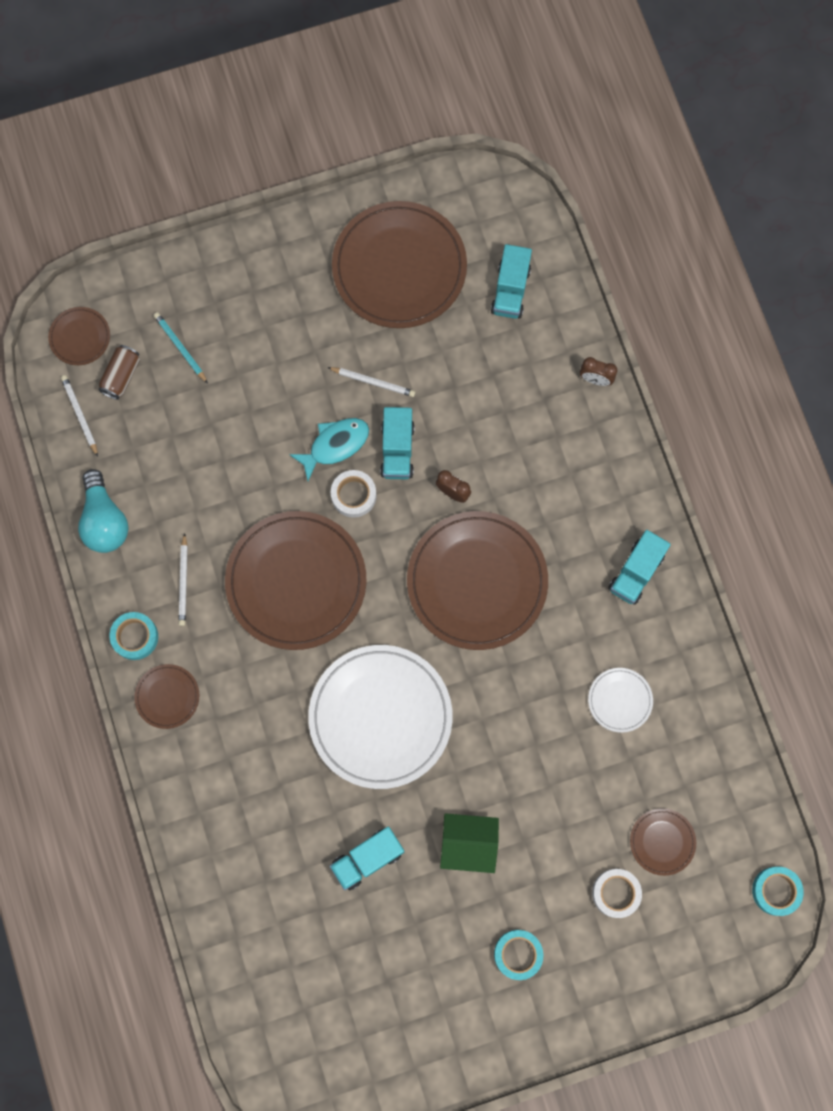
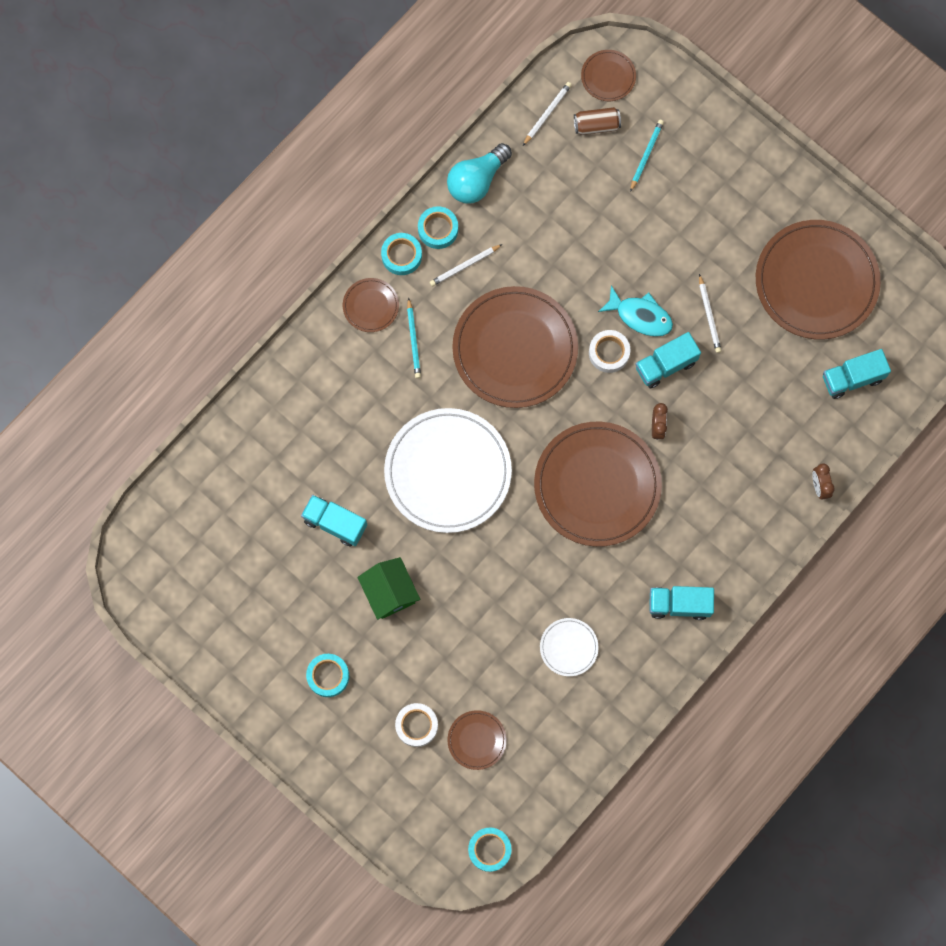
camera: 60 degrees right, 0 degrees up
(130, 586) = (438, 229): none -> turquoise tape
(228, 674) = (413, 340): none -> turquoise pencil

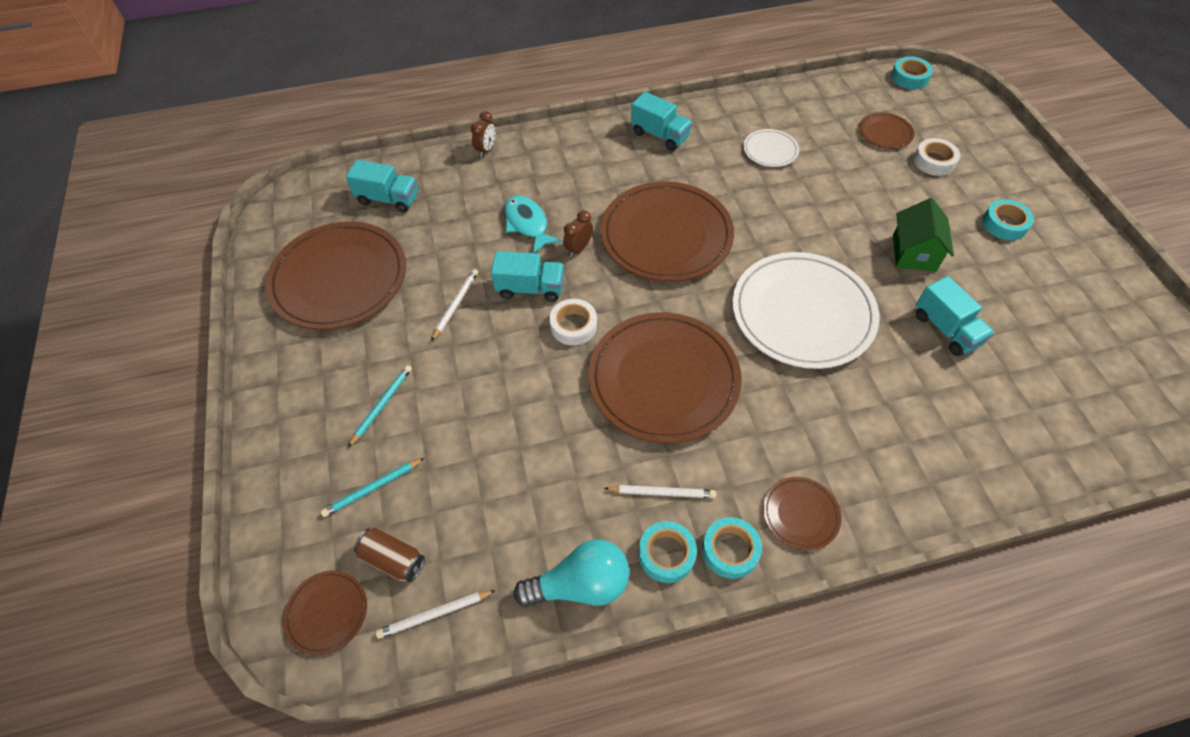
camera: 145 degrees left, 20 degrees down
(413, 340) = (769, 449): turquoise pencil -> turquoise pencil (382, 405)
(640, 316) = (518, 339): turquoise fish -> turquoise fish (527, 224)

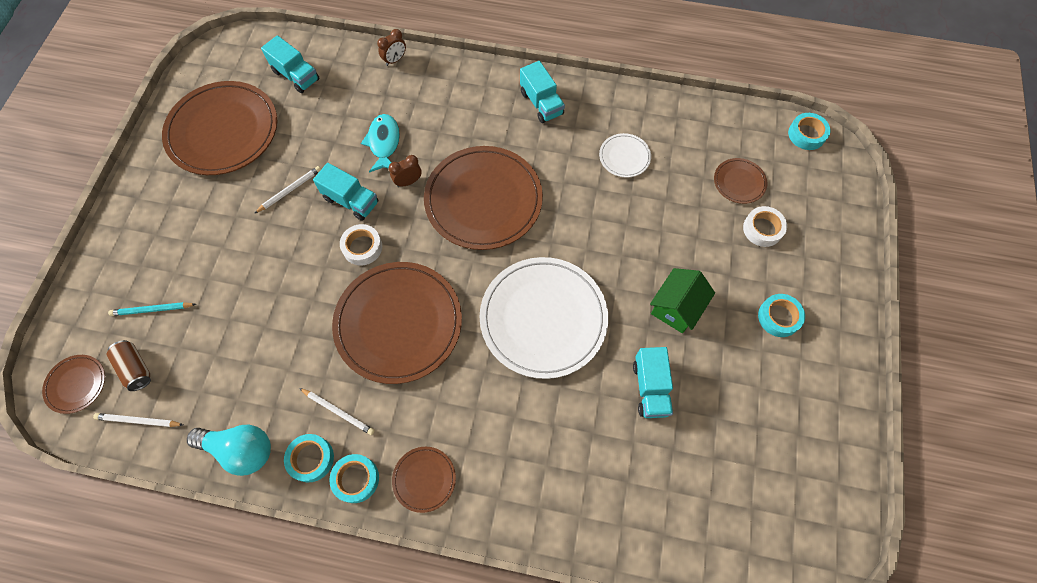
camera: 25 degrees right, 10 degrees up
(382, 405) = (193, 249): turquoise pencil -> none

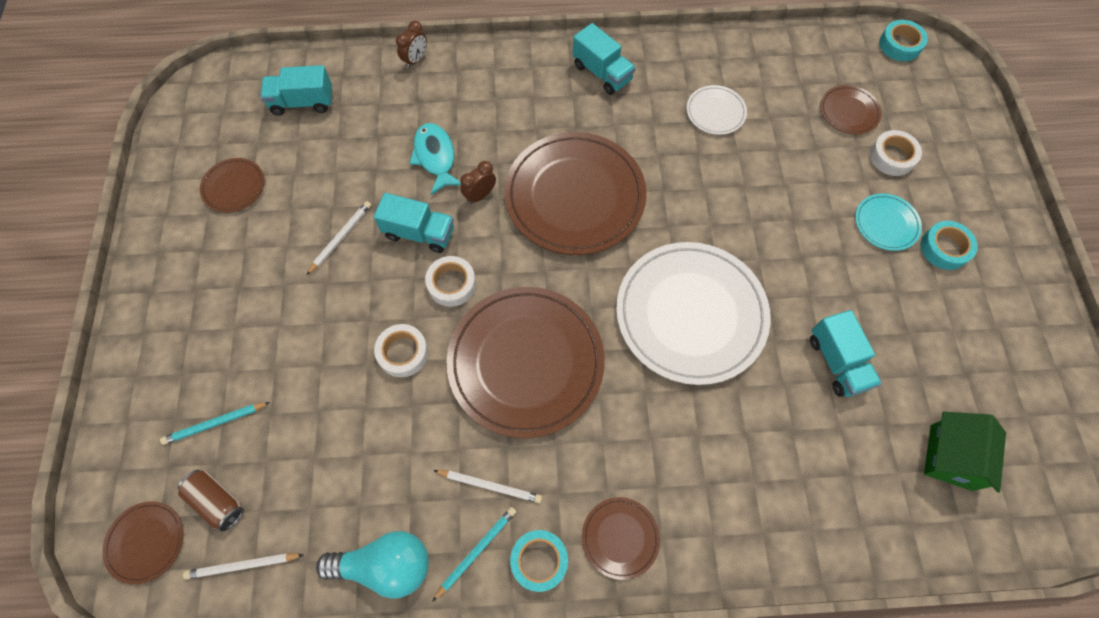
camera: 15 degrees left, 0 degrees up
(223, 131) = (234, 187): brown plate -> brown plate, size x0.45
(296, 76) = (302, 102): turquoise truck -> turquoise truck turned 150 degrees clockwise
(307, 292) = (403, 353): none -> white tape
(311, 459) = (476, 551): turquoise tape -> turquoise pencil
(676, 308) = (832, 265): green house -> green house (950, 457)
(735, 284) = (886, 223): none -> turquoise plate

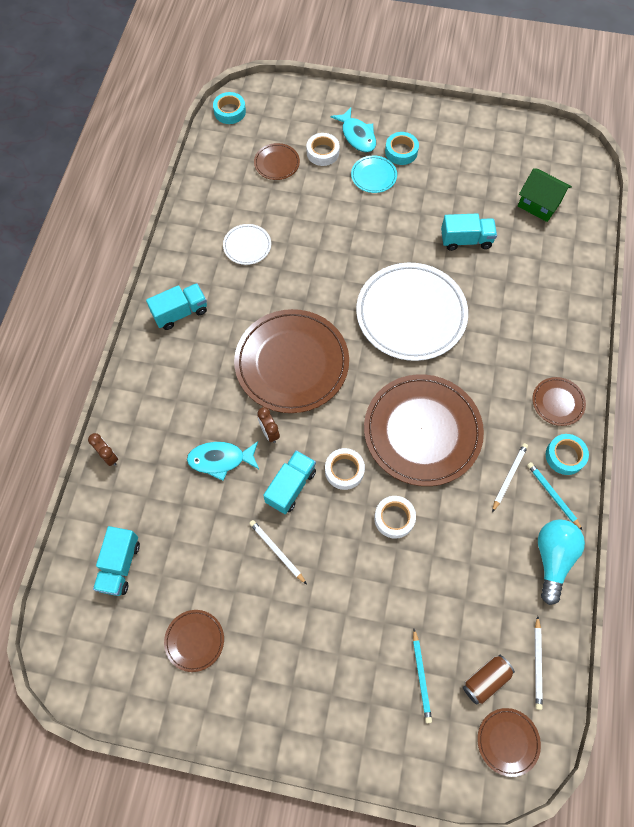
camera: 75 degrees left, 0 degrees up
(941, 189) = (357, 136): none -> turquoise fish

